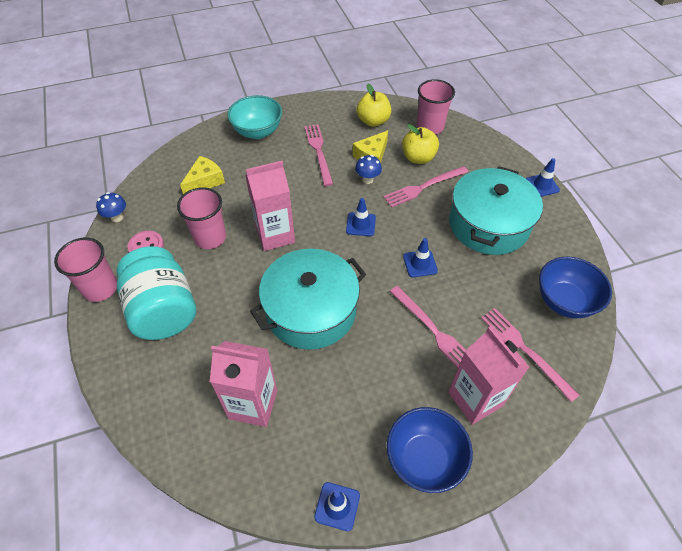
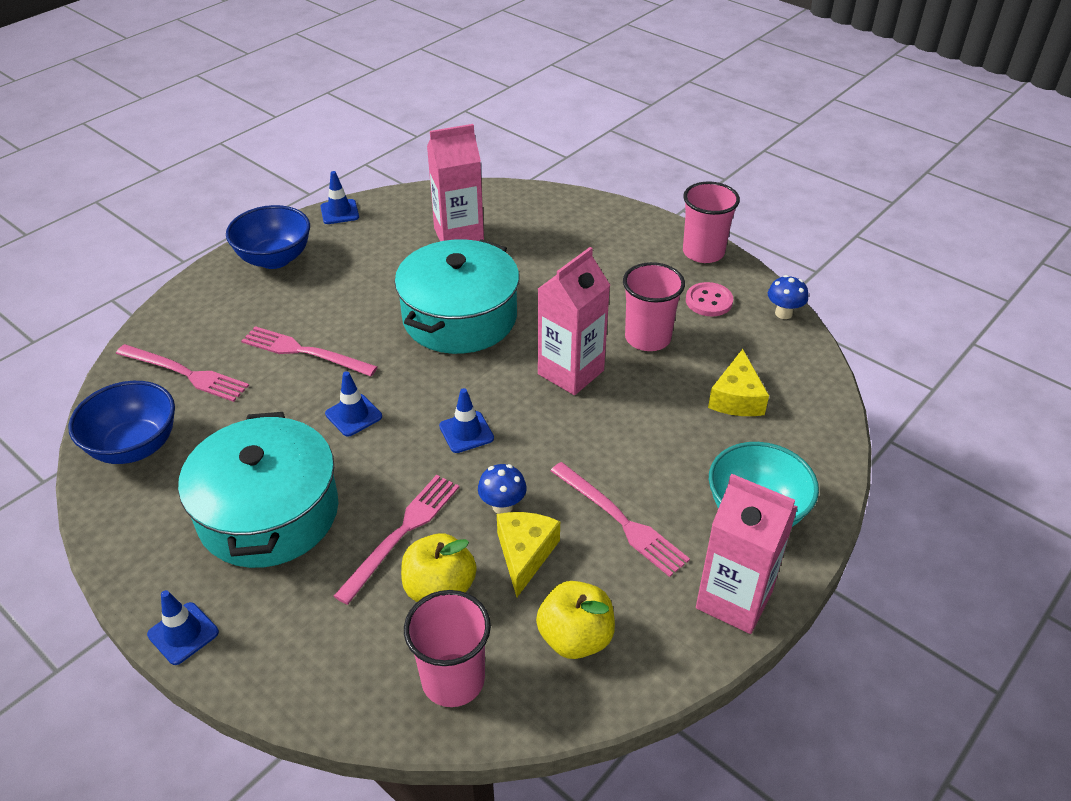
camera: 150 degrees right, 10 degrees down
(163, 310) = (616, 261): turquoise jar -> none
(475, 399) = (236, 313): pink carton -> pink carton (734, 599)

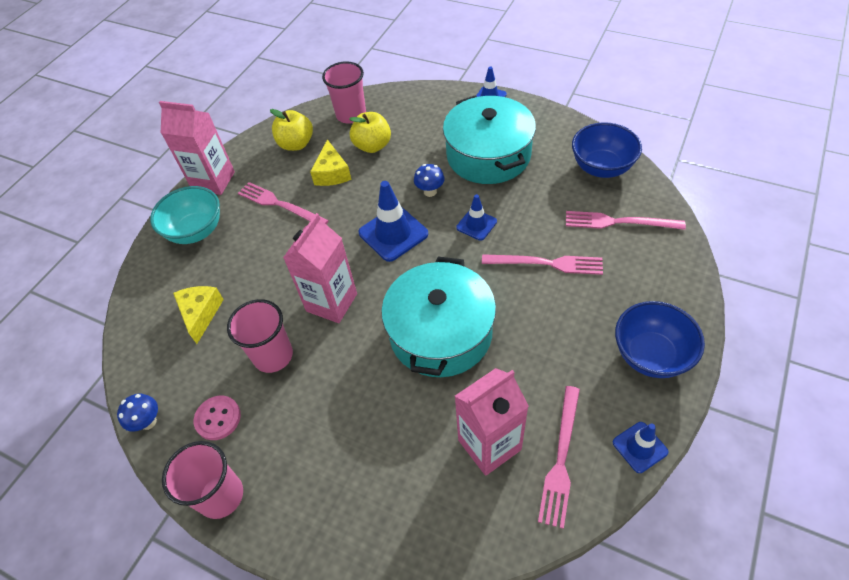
camera: 170 degrees right, 10 degrees up
(402, 533) = (406, 165): pink fork -> pink fork (561, 459)
(466, 432) = (393, 233): blue traffic cone -> blue traffic cone, size x1.70
(502, 506) = (353, 194): blue mushroom -> blue mushroom (430, 192)

